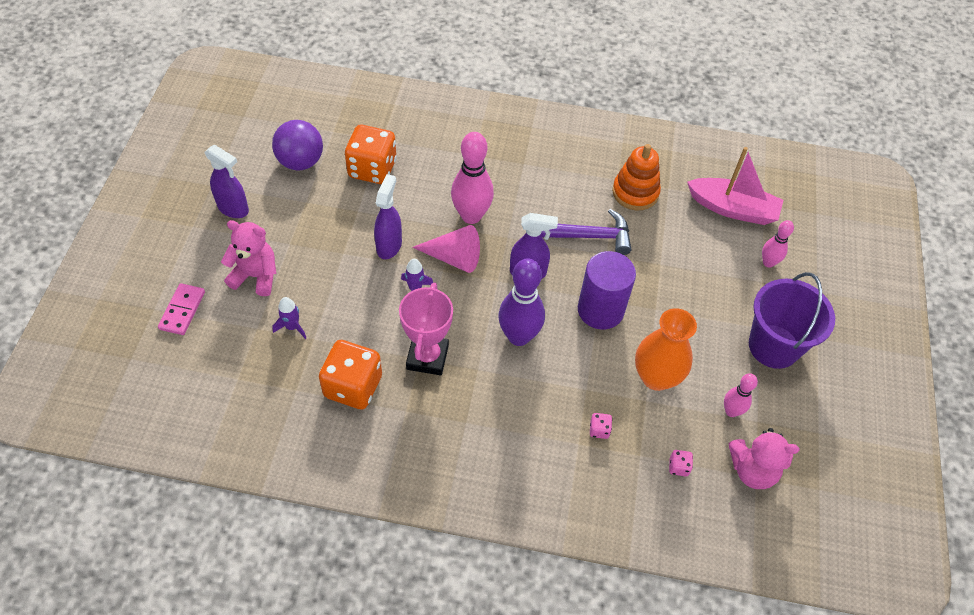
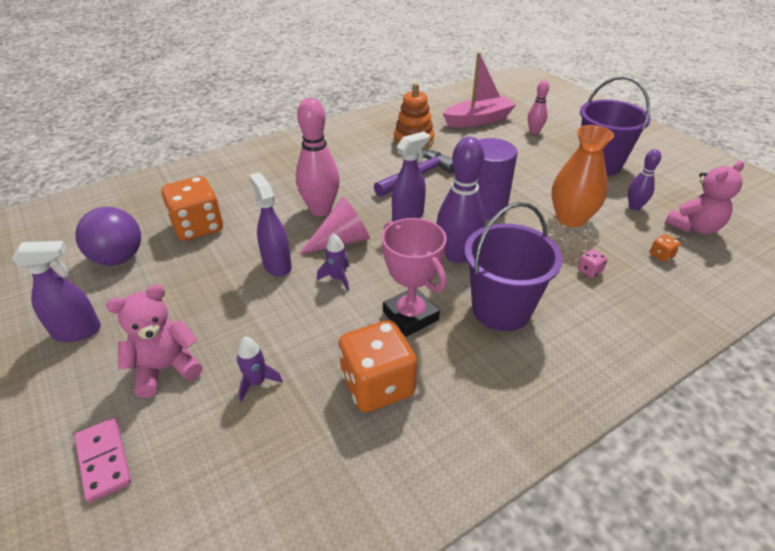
camera: 40 degrees left, 15 degrees down
(492, 403) = (501, 309): none -> purple bucket
(678, 467) = (661, 255): pink dice -> orange dice
(731, 411) = (634, 207): pink bowling pin -> purple bowling pin

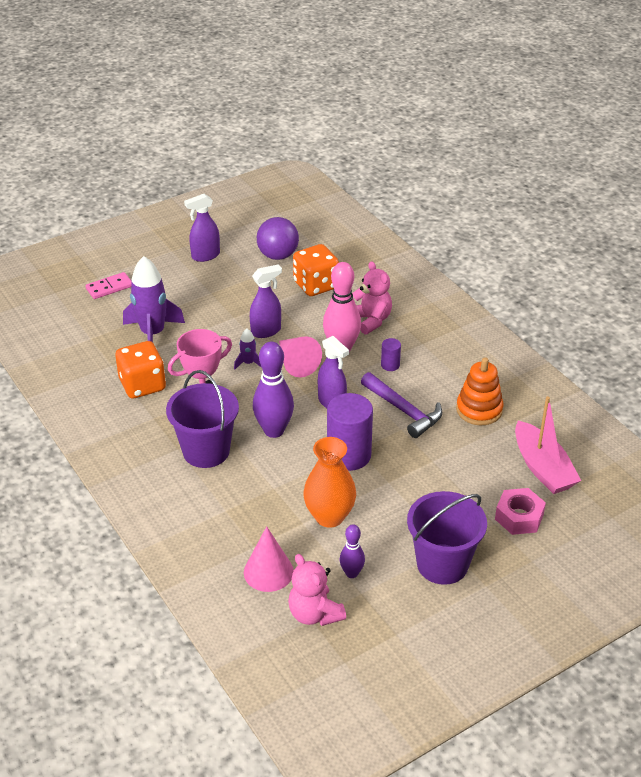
camera: 90 degrees right, 0 degrees up
(78, 331) = (205, 256): purple spray bottle -> purple spray bottle turned 75 degrees clockwise
(166, 368) = (169, 296): pink teddy bear -> pink teddy bear (371, 320)
(257, 382) = (153, 334): purple rocket -> purple rocket, size x2.17
(350, 181) = (390, 365): none -> purple cylinder
(534, 132) = (519, 517): pink bowling pin -> pink nut
(589, 271) = (248, 514): pink dice -> none
(661, 255) = (268, 572): orange dice -> pink cone

